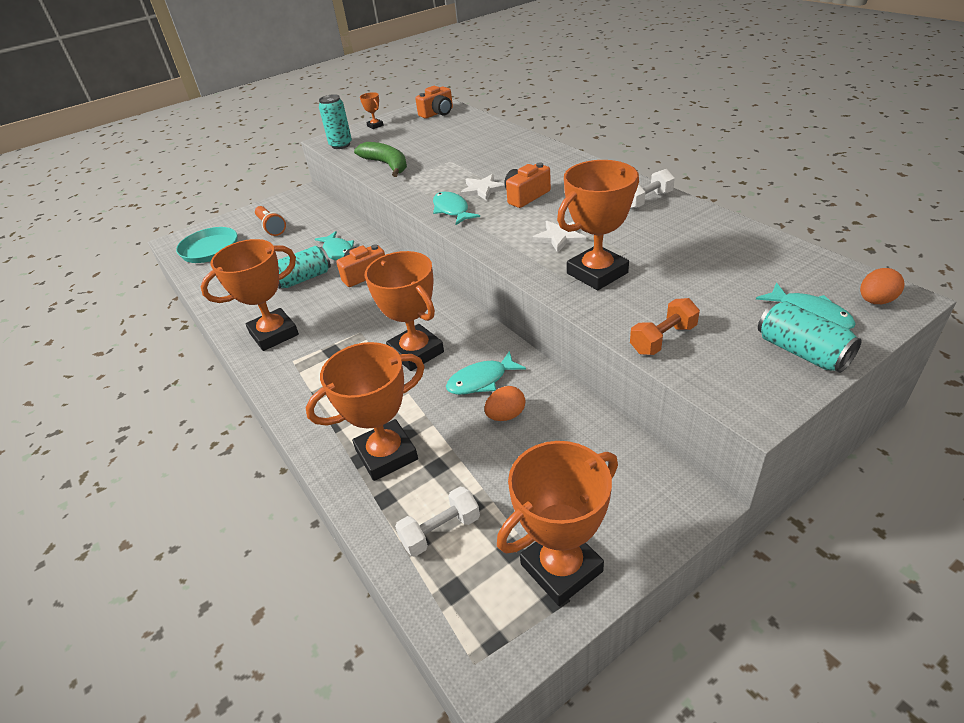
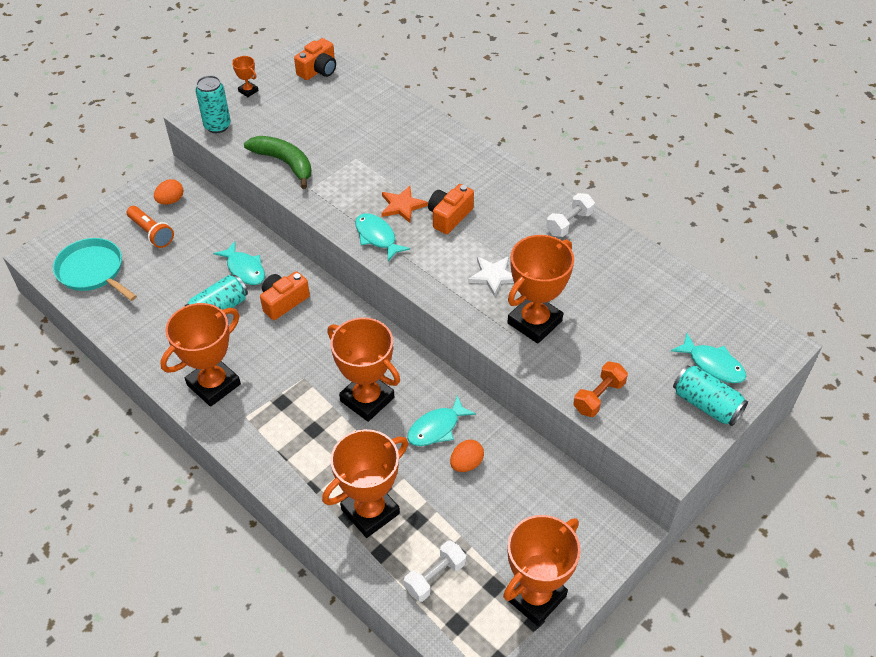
camera: 15 degrees left, 10 degrees up
(482, 190) = (402, 206): white star -> orange star
(875, 301) = (763, 348): orange egg -> orange egg (171, 201)

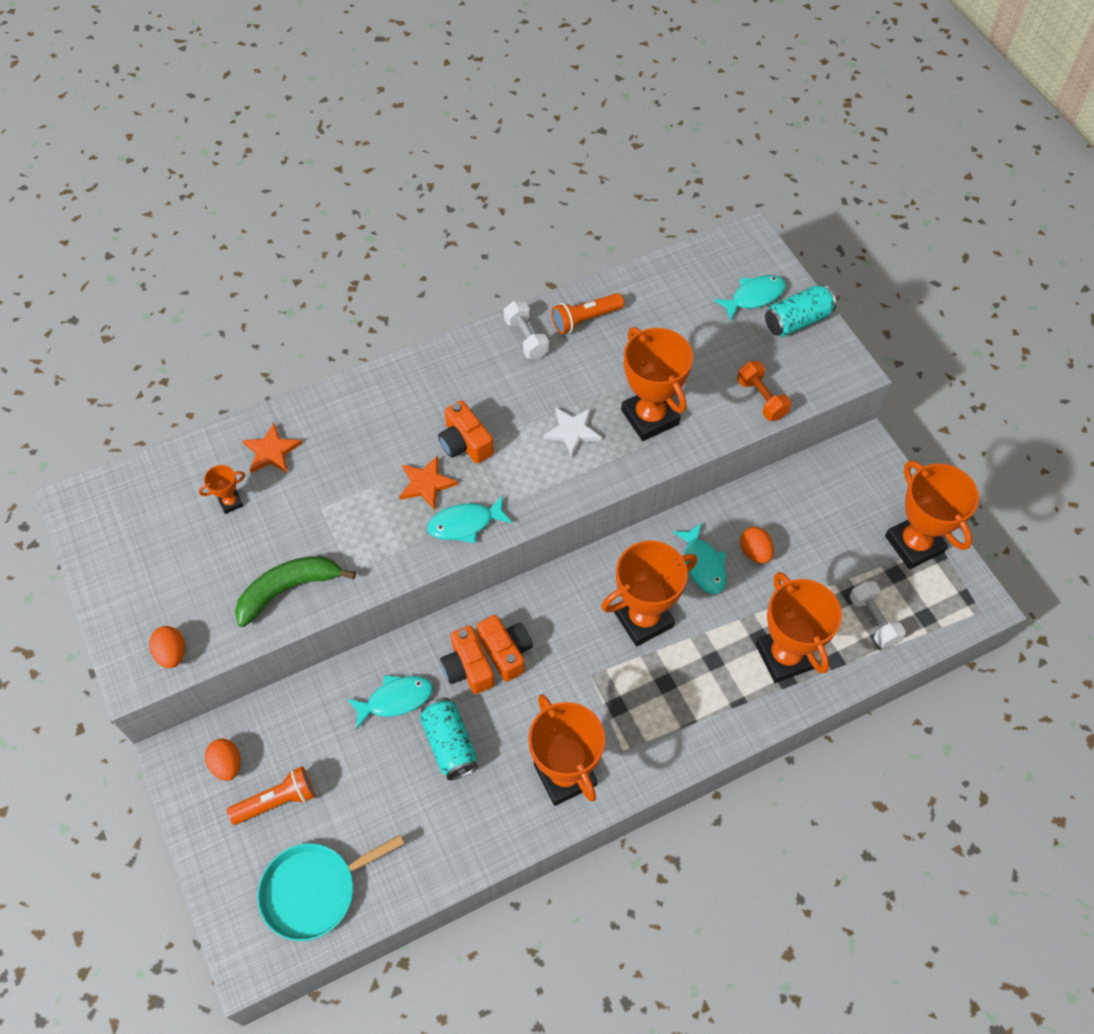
camera: 70 degrees left, 10 degrees up
(217, 126) = (172, 653): turquoise can -> orange egg
(248, 91) = (119, 599): orange trophy -> orange trophy (230, 502)
(318, 70) = (125, 504): orange camera -> orange camera (506, 652)
(391, 120) = (271, 451): none -> orange star
(611, 254) = (585, 319): none -> orange flashlight

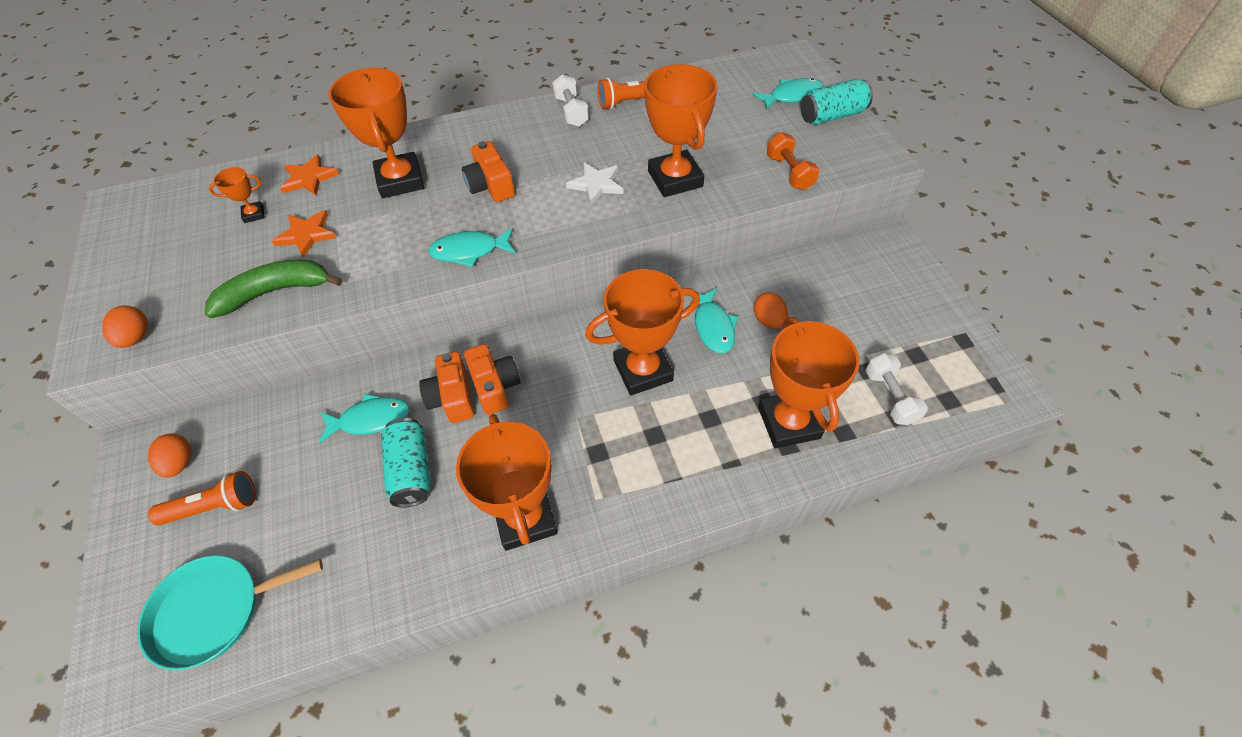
camera: 10 degrees right, 5 degrees down
(426, 484) = (443, 215): orange star -> orange star (306, 234)
(914, 544) = (938, 329): orange trophy -> orange trophy (400, 180)

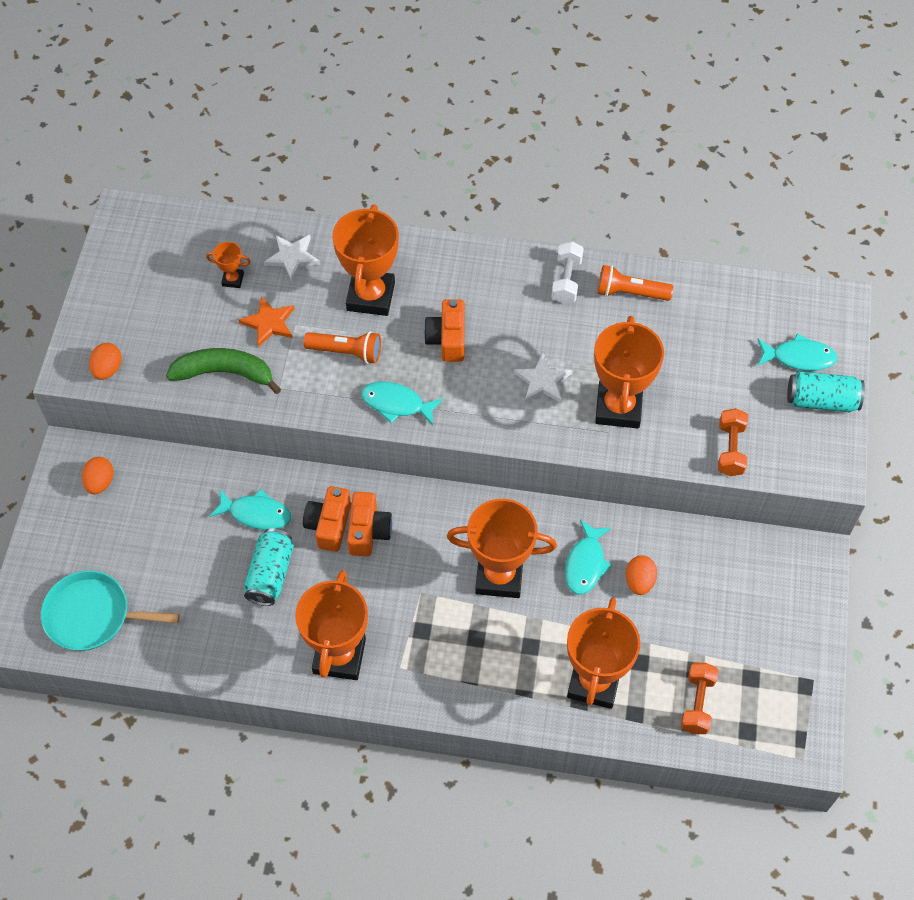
camera: 25 degrees right, 5 degrees up
(214, 506) = (115, 532): orange flashlight -> orange flashlight (346, 352)
(309, 178) = (292, 257): orange star -> white star
(890, 397) = (697, 703): white dumbbell -> orange dumbbell

